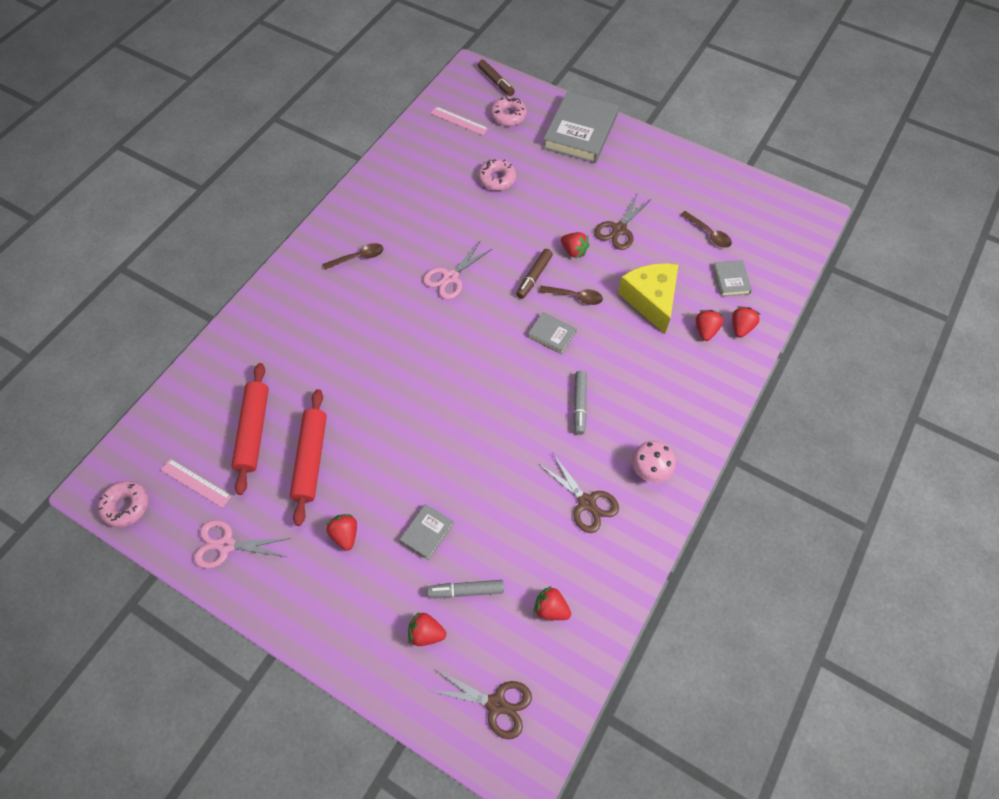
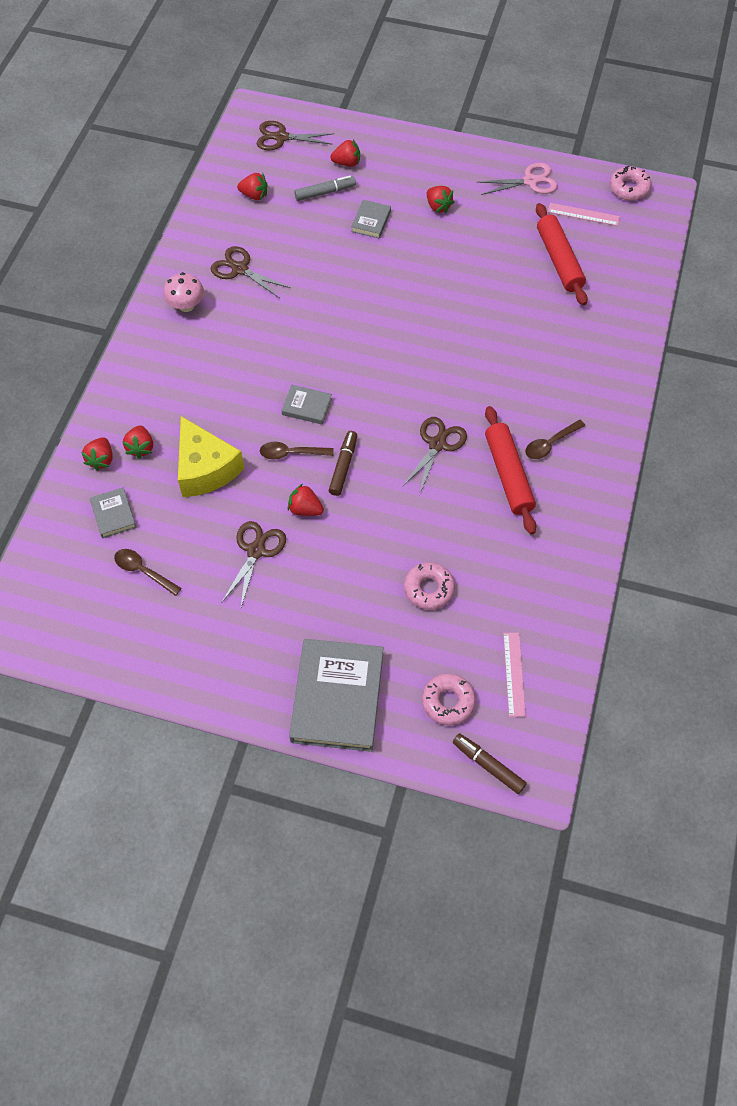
camera: 165 degrees right, 0 degrees up
(311, 459) = (495, 250): red rolling pin -> red rolling pin (508, 474)
(450, 277) = (437, 444): pink scissors -> brown scissors
(459, 121) = (514, 674): pink ruler -> pink ruler turned 75 degrees clockwise
(579, 405) = (263, 345): grey marker -> none

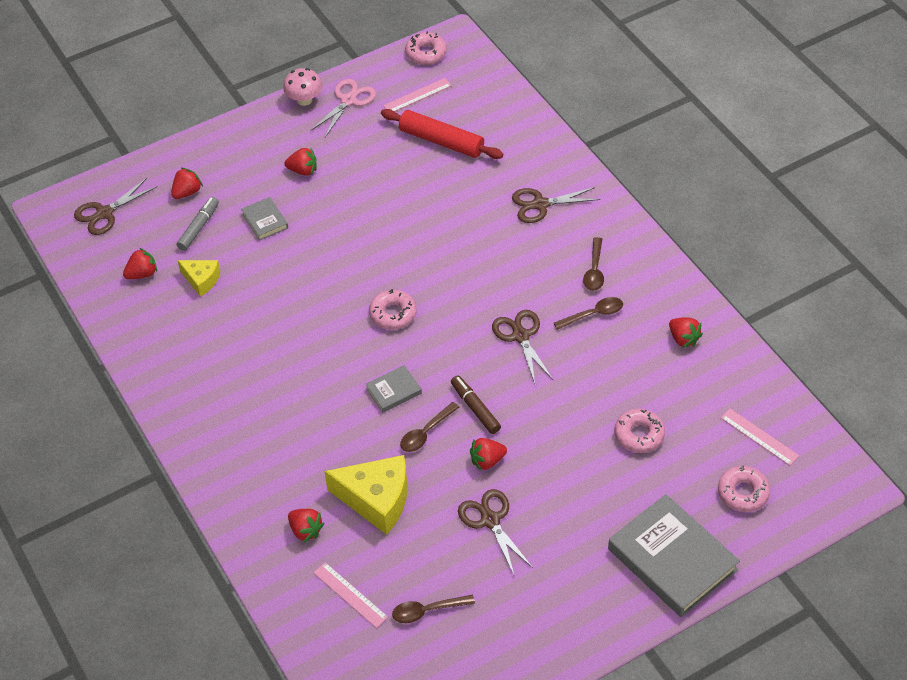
camera: 45 degrees left, 10 degrees down
(101, 460) = (286, 566): red strawberry -> red strawberry (683, 339)
(113, 514) = (350, 595): grey book -> pink ruler
(186, 305) = (199, 399): pink mushroom -> pink mushroom (304, 100)
(239, 269) = (206, 337): brown scissors -> brown scissors (540, 204)
(283, 229) = (201, 280): none -> yellow cheese
(372, 354) = (393, 314): none -> pink donut
(488, 765) = (816, 507): brown marker -> none
(508, 474) = (593, 314): red rolling pin -> brown spoon

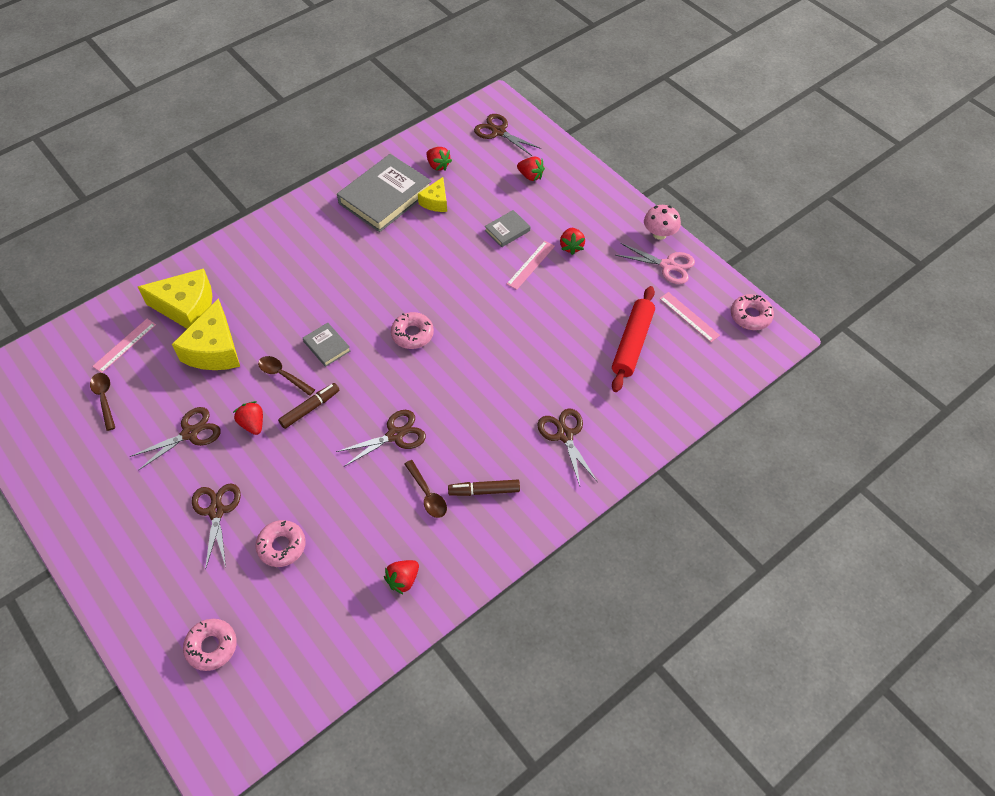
camera: 80 degrees right, 5 degrees up
(199, 227) = (492, 190): grey marker -> none
(305, 530) = (187, 308): red strawberry -> yellow cheese
(592, 492) = (216, 511): none -> brown scissors
(594, 270) = (484, 491): brown spoon -> brown marker
(672, 559) = (139, 584): grey book -> grey book (385, 197)
(759, 436) = (280, 661): pink ruler -> pink ruler (531, 265)

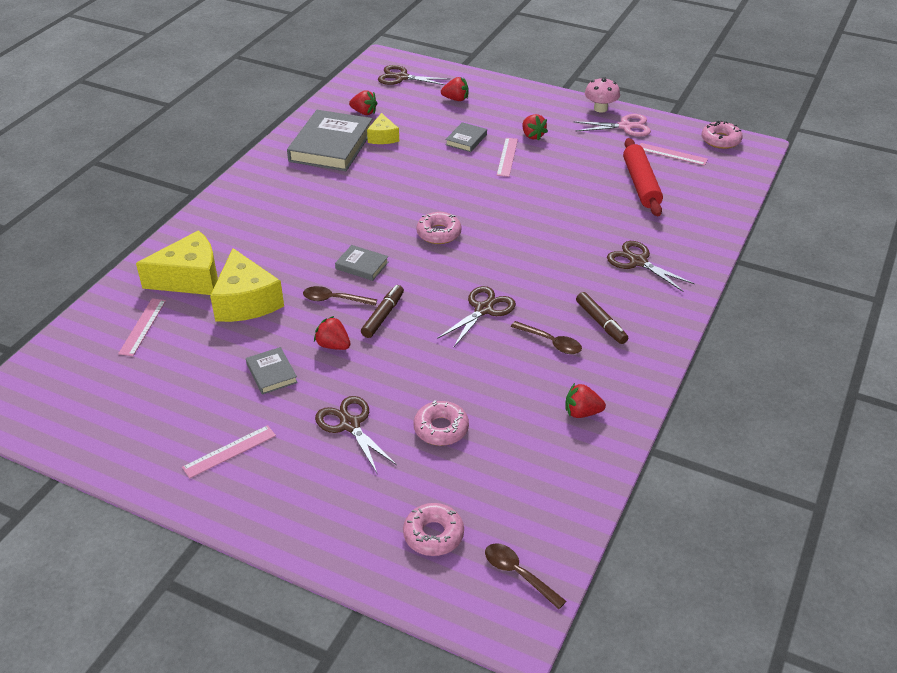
camera: 25 degrees left, 15 degrees down
(104, 398) = (152, 375): brown spoon -> brown spoon (518, 574)
(116, 498) = (229, 451): none -> pink ruler
(190, 433) = (271, 373): brown scissors -> grey book
(403, 580) = (582, 412): red strawberry -> red strawberry turned 75 degrees clockwise
(484, 491) = (601, 323): brown marker -> brown marker turned 90 degrees counterclockwise

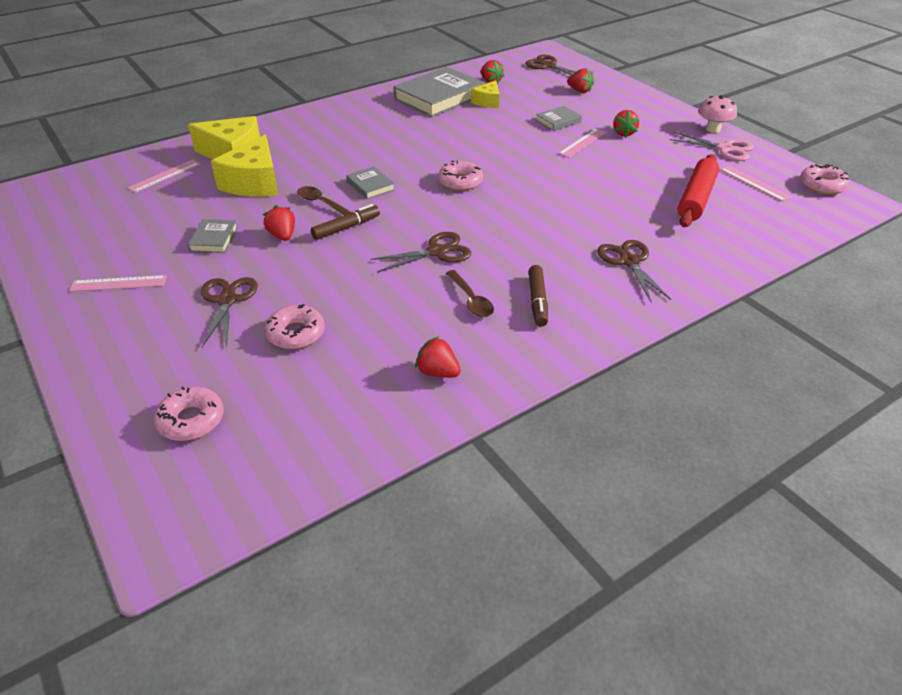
camera: 30 degrees right, 0 degrees up
(518, 574) = (223, 493): brown spoon -> none

